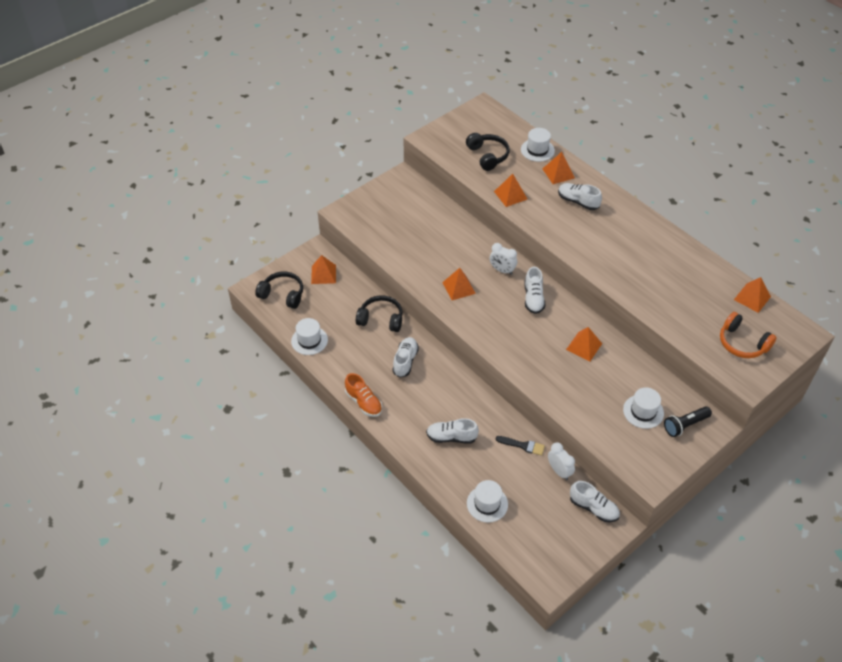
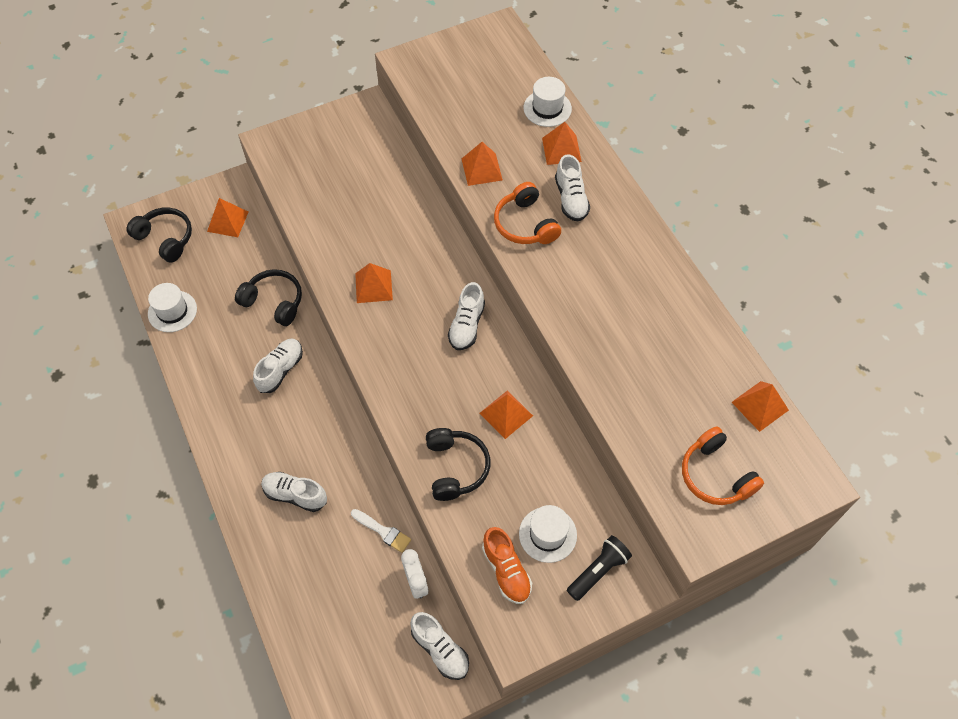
camera: 15 degrees right, 10 degrees up
(363, 402) = (204, 416): orange shoe -> orange shoe (506, 570)
(487, 504) = (302, 605): white hat -> none
(488, 156) = (475, 103): black headphones -> black headphones (455, 468)
(502, 270) = (442, 273): white clock -> none
(523, 445) = (383, 531): black brush -> white brush
(555, 222) = (525, 224): none -> orange headphones
(578, 202) = (571, 199): white shoe -> white shoe turned 150 degrees counterclockwise
(685, 425) = (598, 571): black flashlight -> black flashlight turned 150 degrees clockwise

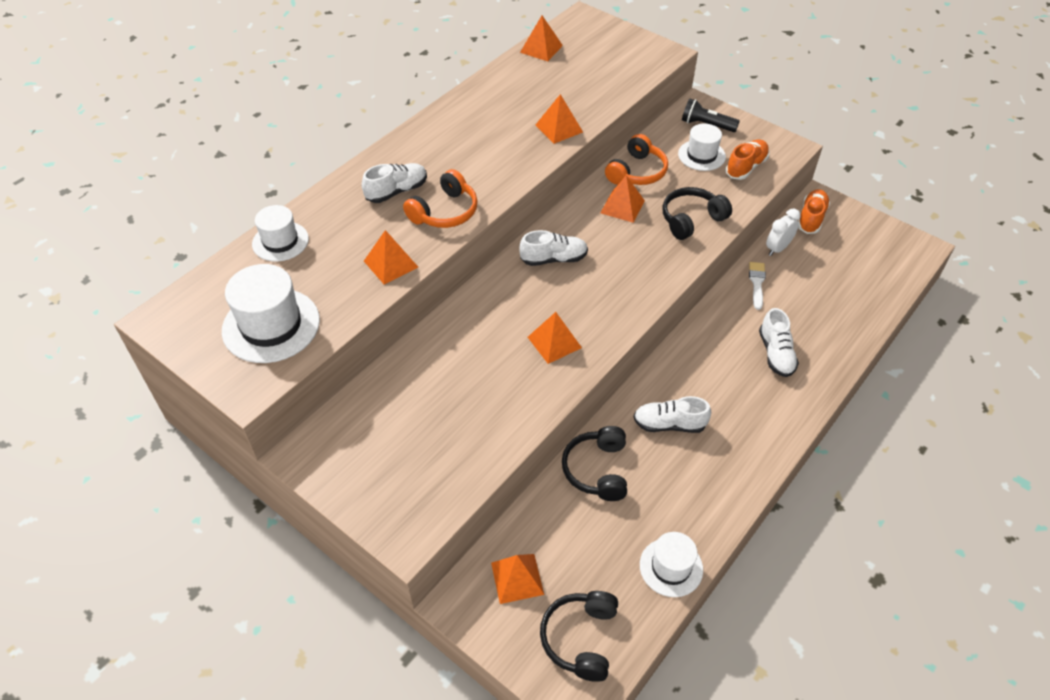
camera: 115 degrees left, 10 degrees down
(440, 649) = (811, 218): white shoe -> orange shoe
(458, 84) = (271, 325): none -> white hat
(561, 149) = (335, 215): orange pyramid -> orange pyramid (559, 128)
(715, 475) = (612, 56): orange headphones -> orange headphones (637, 172)

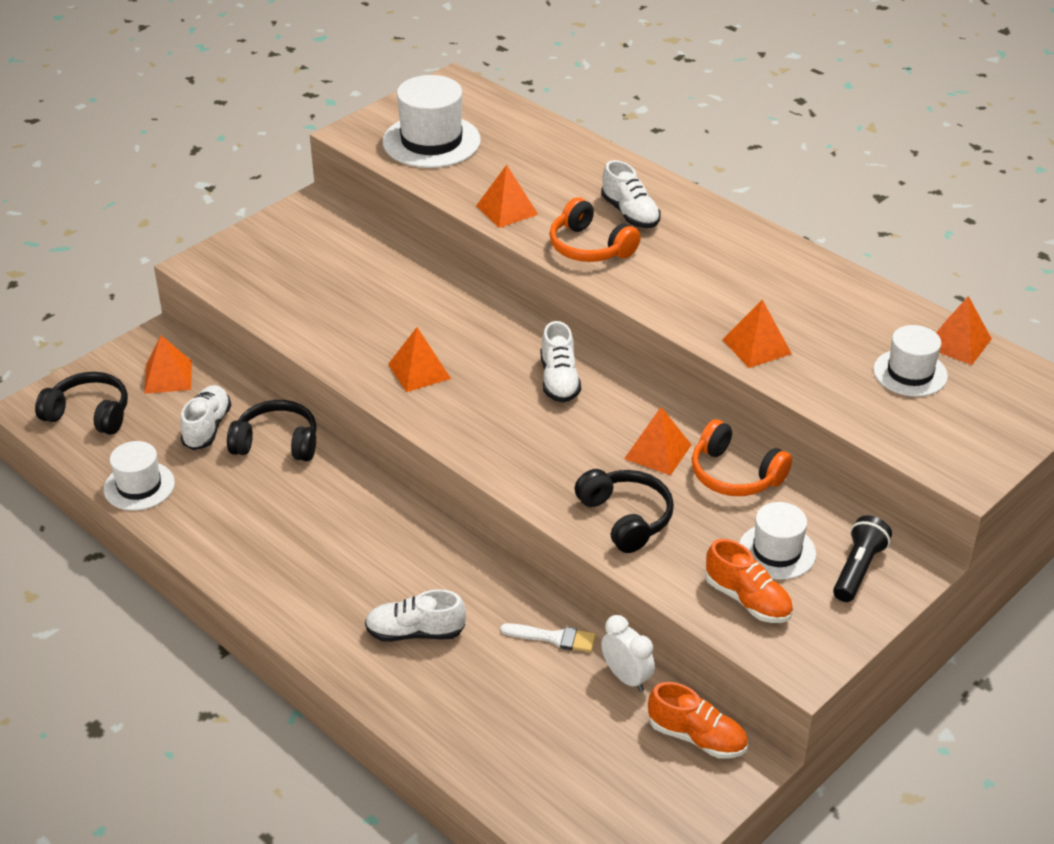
camera: 95 degrees right, 10 degrees down
(280, 241) = (553, 141): white hat -> white hat (910, 373)
(669, 424) = (324, 510): white shoe -> white shoe (207, 427)

